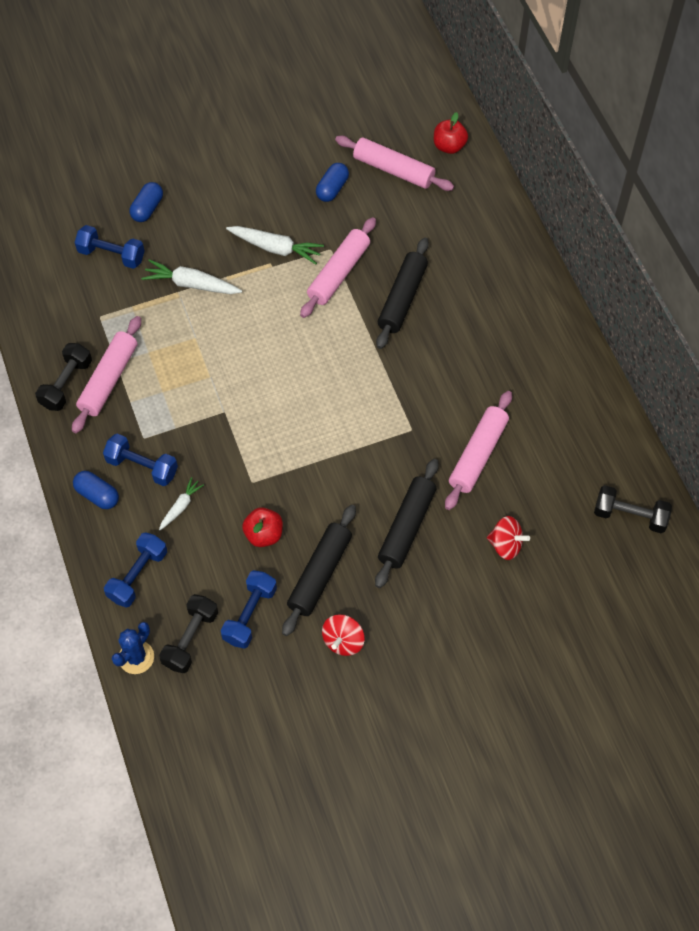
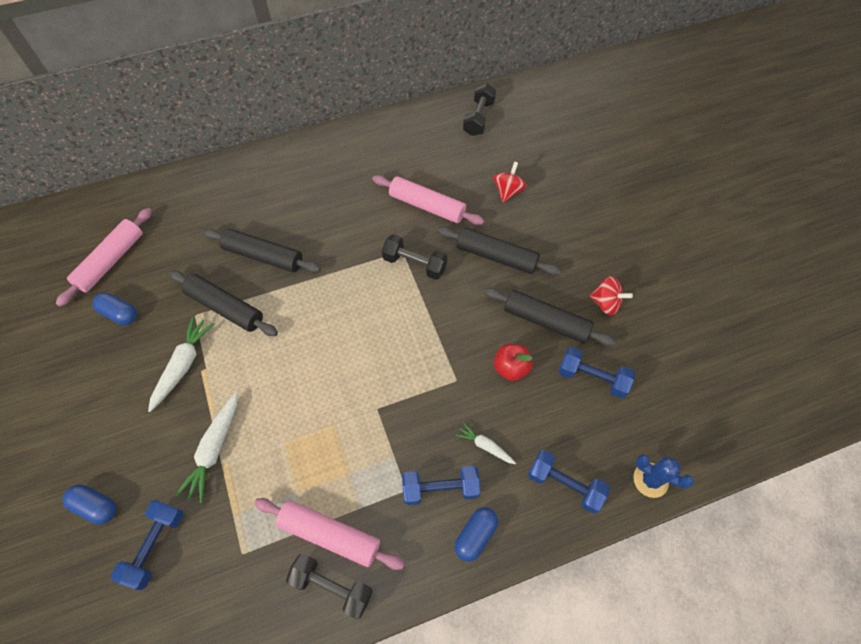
camera: 90 degrees left, 0 degrees up
(142, 467) = (440, 489): blue dumbbell -> blue dumbbell turned 60 degrees clockwise
(190, 639) = (623, 429): black dumbbell -> black dumbbell (414, 264)
(338, 273) = (225, 308): pink rolling pin -> black rolling pin
(449, 146) = (96, 216): red apple -> none

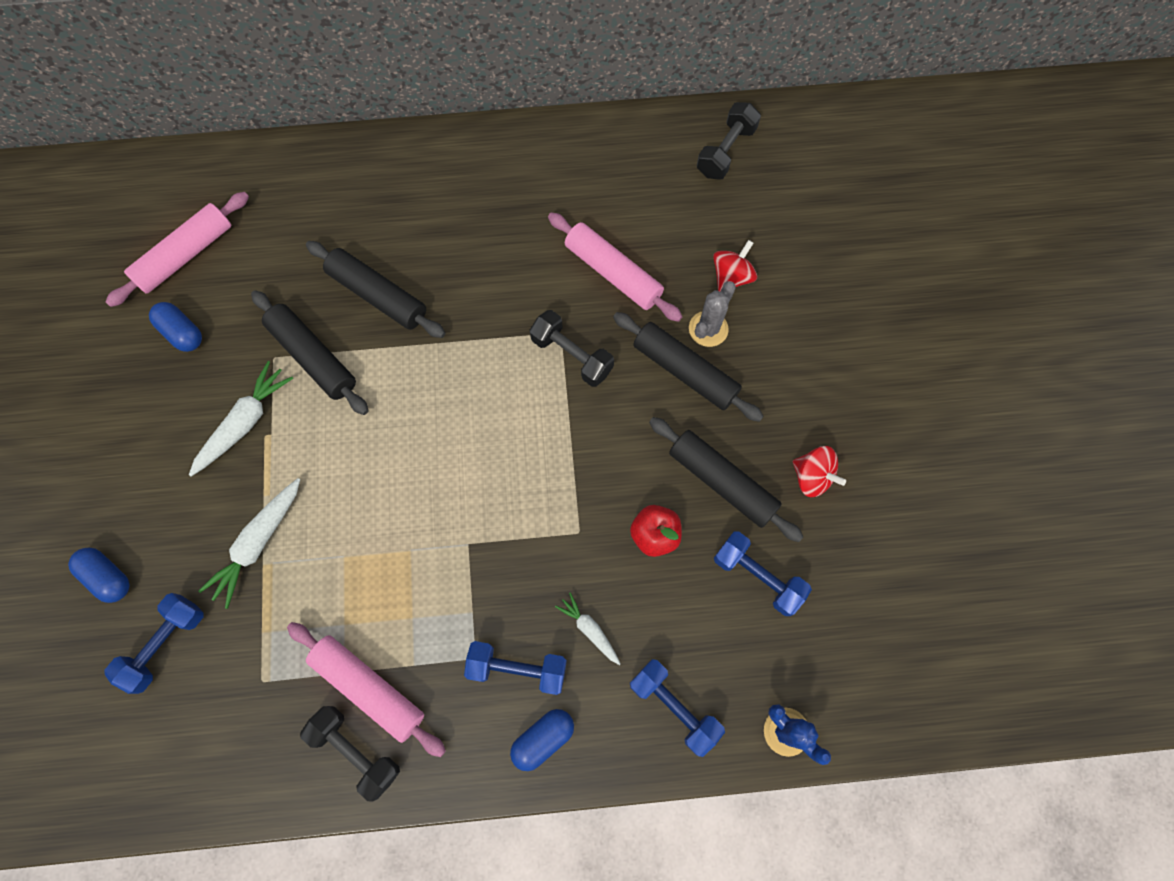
camera: 15 degrees right, 10 degrees up
(503, 226) = (708, 329): none -> grey cactus

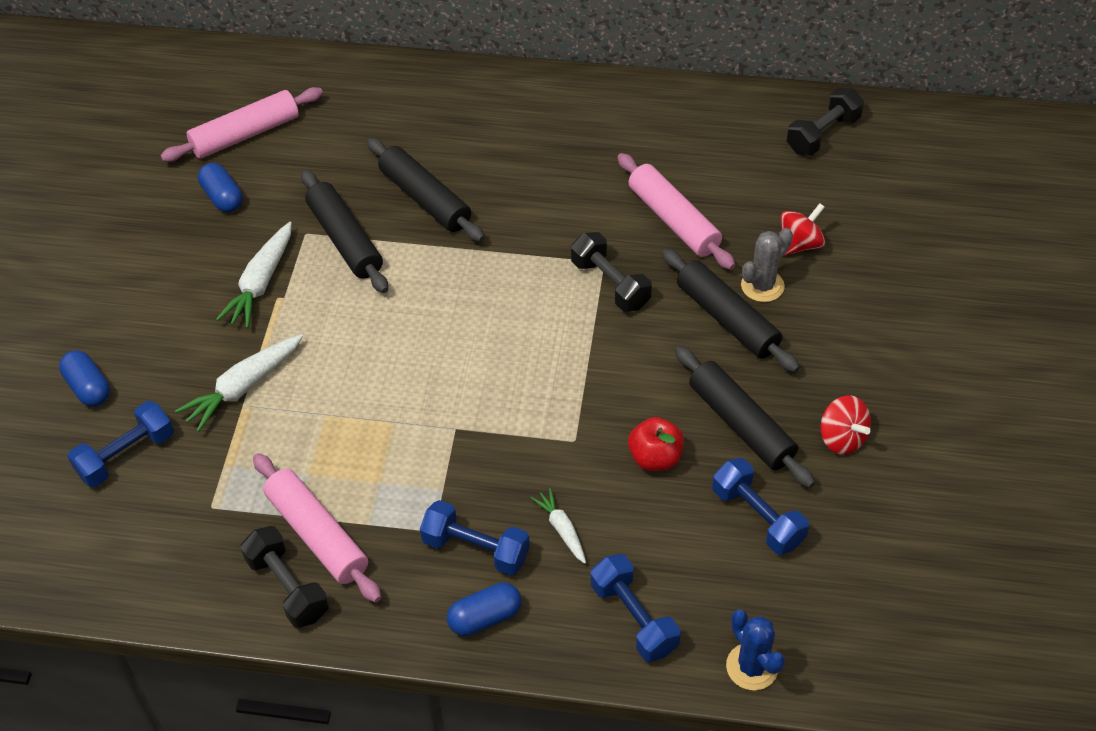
camera: 15 degrees right, 20 degrees down
(245, 423) = (261, 283): white carrot -> white carrot turned 150 degrees clockwise

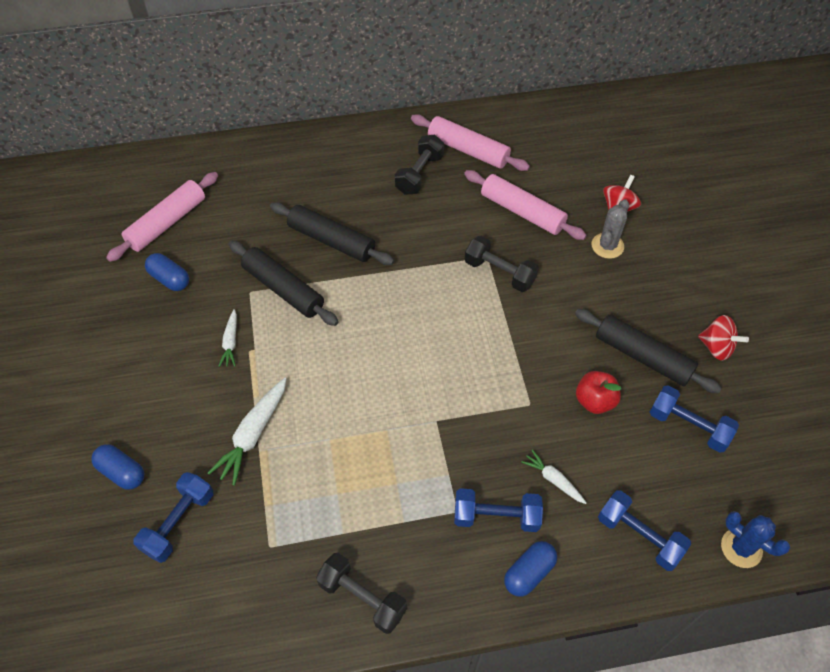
camera: 20 degrees left, 5 degrees up
(261, 283) = (231, 342): white carrot -> white carrot, size x0.59
(317, 534) = (367, 543): pink rolling pin -> pink rolling pin (468, 150)
(727, 319) = (594, 278): black rolling pin -> none
(822, 134) = (595, 123): black dumbbell -> black dumbbell (419, 174)

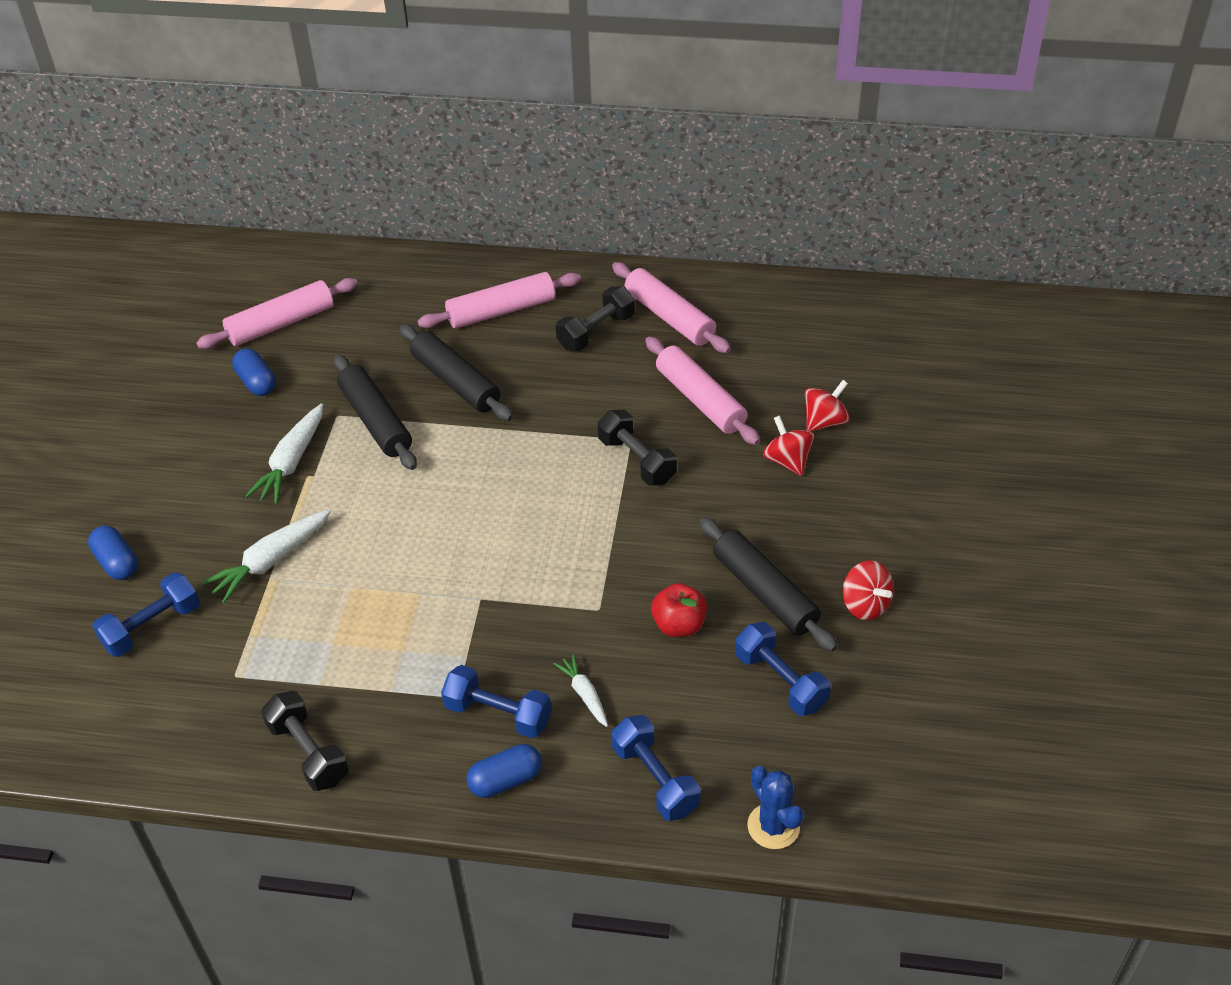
camera: 20 degrees right, 10 degrees down
(231, 342) = (291, 462): white carrot -> white carrot, size x1.71
(339, 173) = (501, 311): none -> pink rolling pin
(607, 246) = (787, 461): grey cactus -> red spinning top

